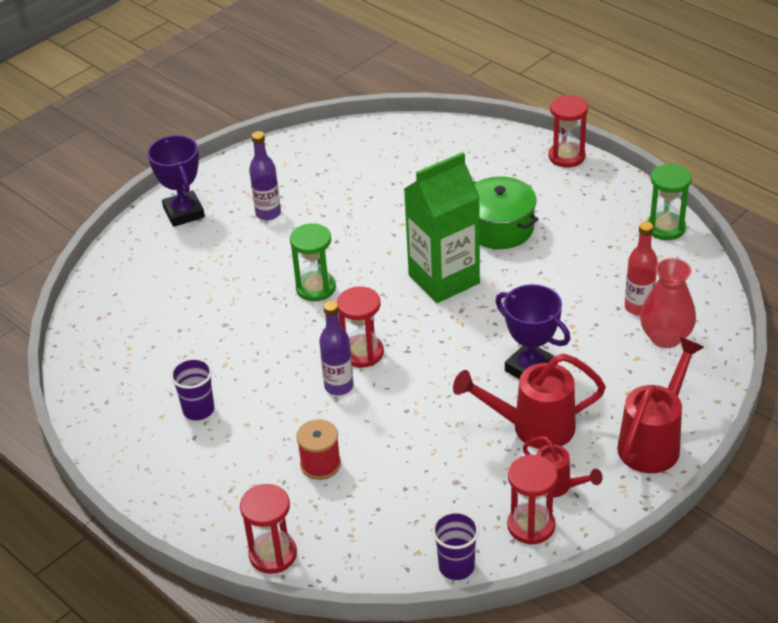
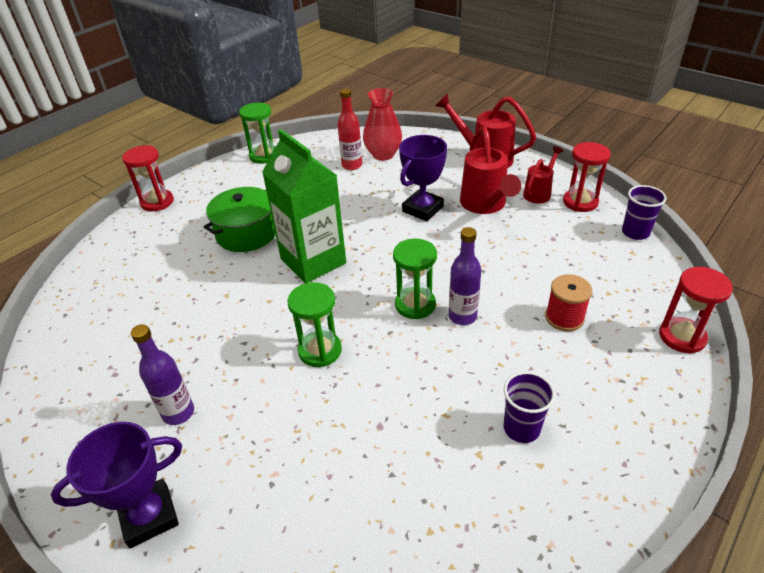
camera: 95 degrees left, 0 degrees up
(362, 353) = (415, 305): red hourglass -> green hourglass

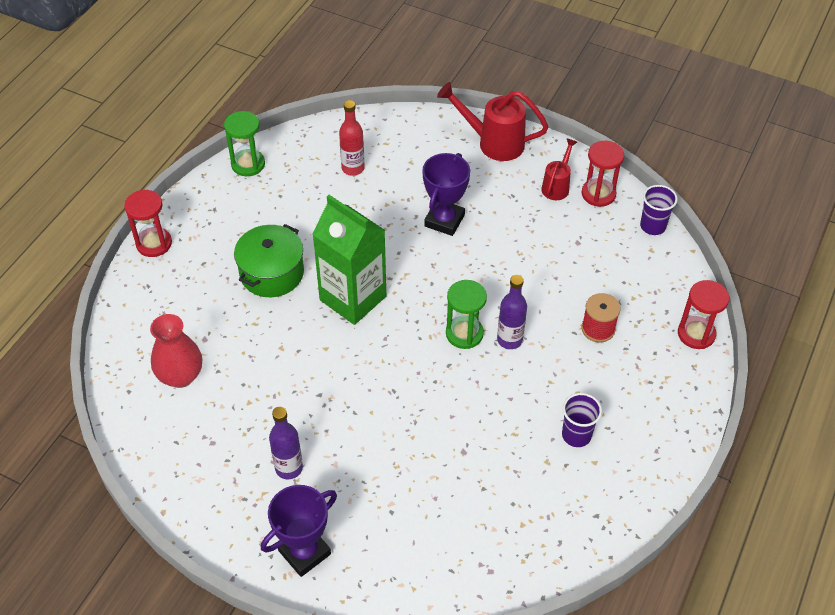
camera: 15 degrees left, 10 degrees up
(320, 350) = (391, 392): green hourglass -> none
(383, 155) = (383, 149): red vase -> red vase (180, 376)
(485, 206) = (506, 209): red watering can -> none

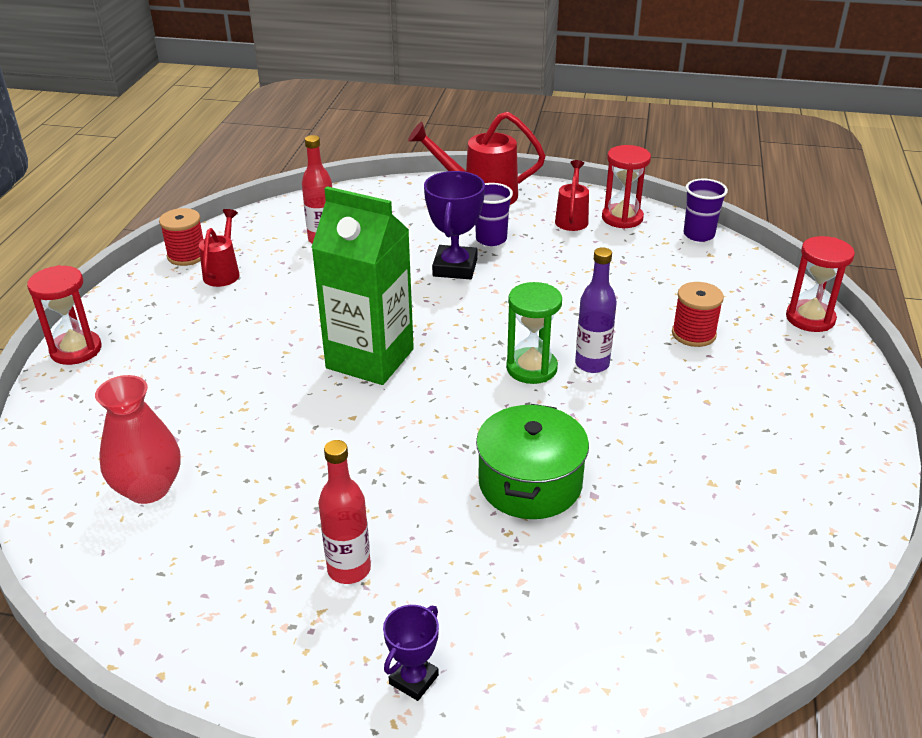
camera: 15 degrees left, 15 degrees down
(248, 164) = (187, 255): green hourglass -> red spool
(271, 188) = (223, 272): none -> red watering can
(272, 273) = (250, 352): green pot -> green pot (530, 483)
(289, 468) = (349, 569): purple bottle -> red bottle
(304, 552) = (413, 679): purple trophy -> purple trophy, size x0.57
(576, 435) = (732, 446): purple cup -> purple cup (491, 239)

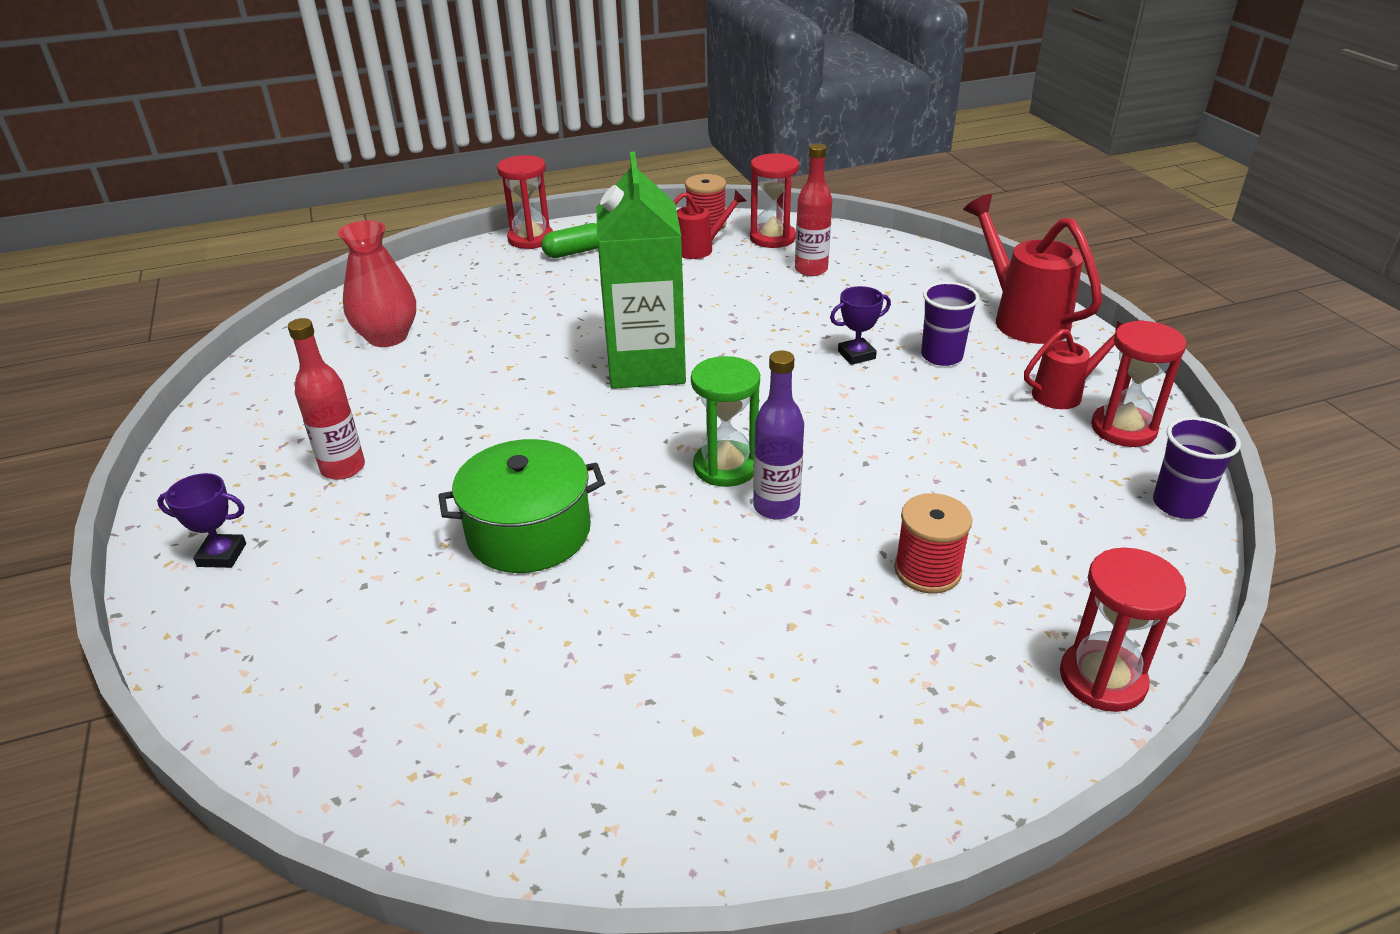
camera: 60 degrees right, 0 degrees up
(138, 334) = (575, 252): none -> green capsule
(253, 236) = (772, 238): none -> red hourglass
(455, 267) = (856, 355): purple trophy -> purple trophy, size x0.57

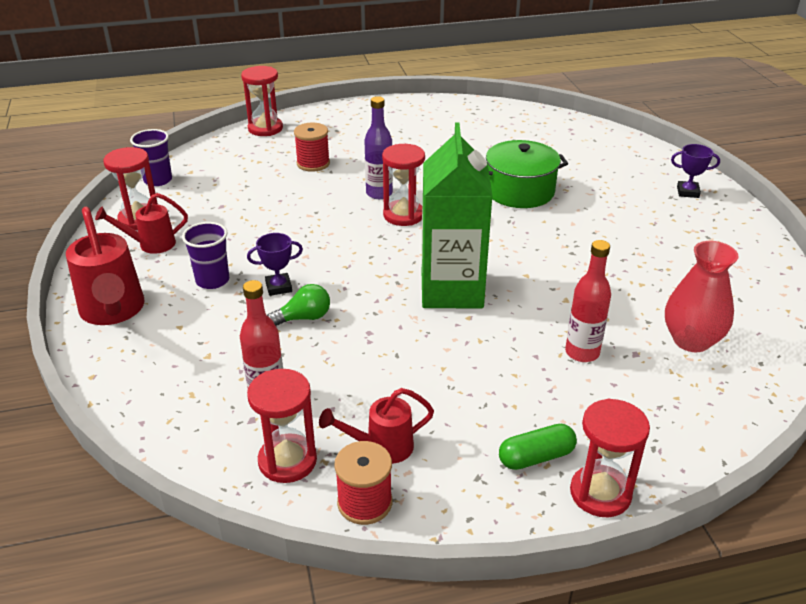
camera: 175 degrees left, 0 degrees up
(343, 468) = (651, 231): red bottle -> red bottle (582, 352)
(725, 467) = (403, 215): green hourglass -> red hourglass
(810, 327) = (303, 318): none -> green light bulb

